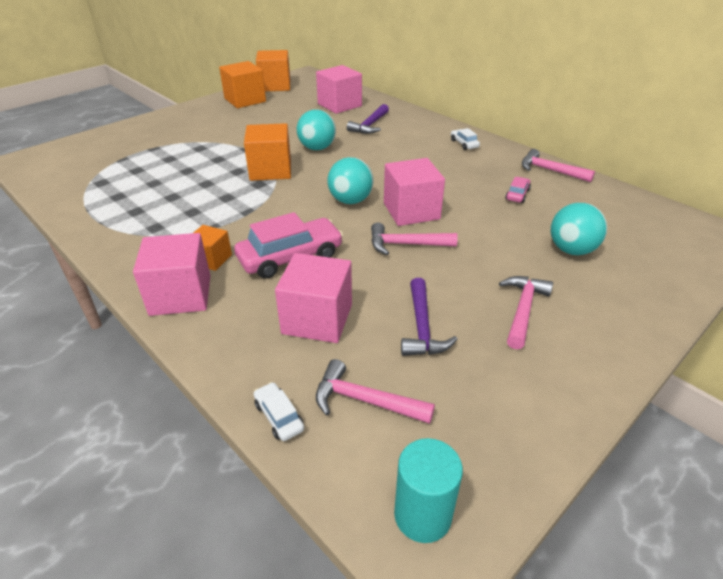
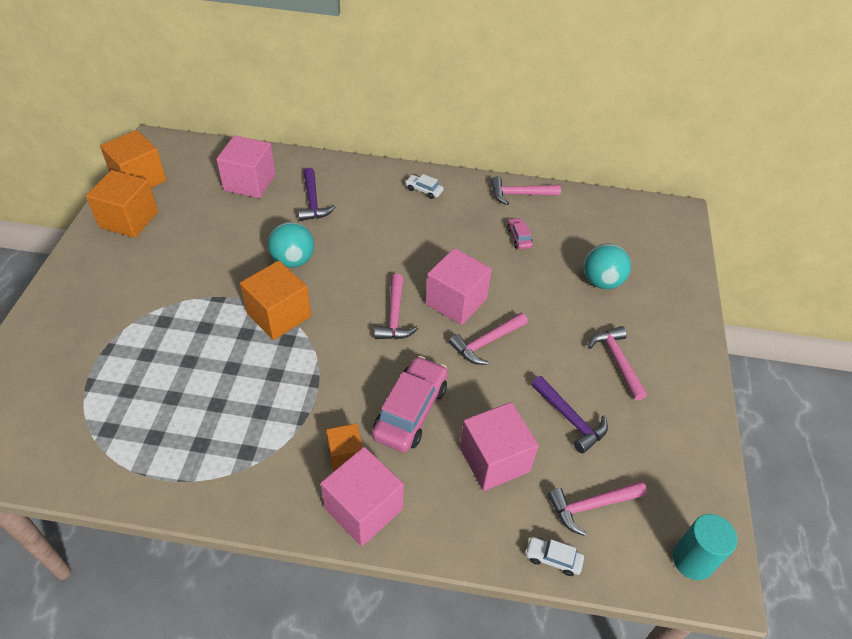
camera: 40 degrees left, 10 degrees up
(350, 200) = (394, 316): turquoise ball -> pink hammer

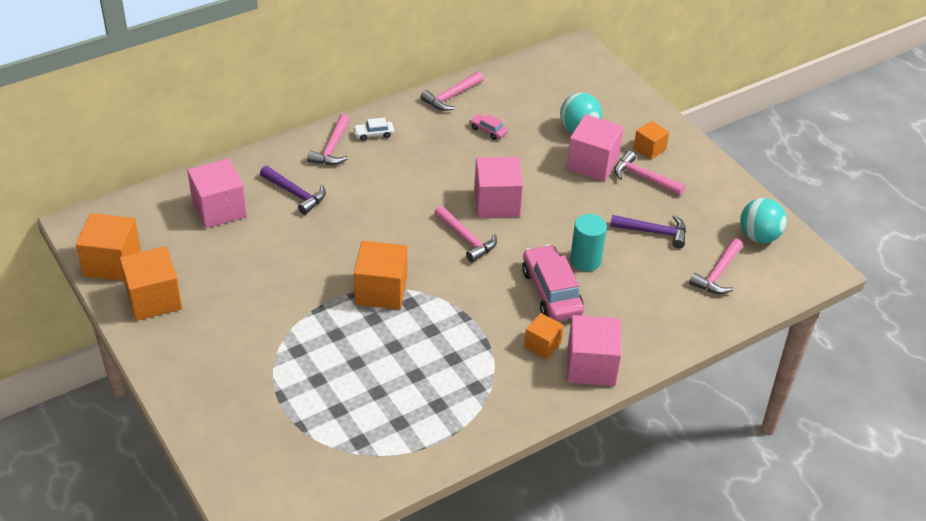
camera: 40 degrees left, 5 degrees down
(293, 260) = (339, 247): turquoise ball -> turquoise ball (758, 236)
(486, 342) = (549, 217): pink hammer -> pink hammer (332, 148)
(494, 459) = (635, 286): pink cube -> pink cube (592, 163)
(553, 558) = (726, 316): white car -> none
(652, 337) = (649, 149): none -> orange cube
(692, 560) = (797, 265): turquoise cylinder -> turquoise cylinder (585, 260)

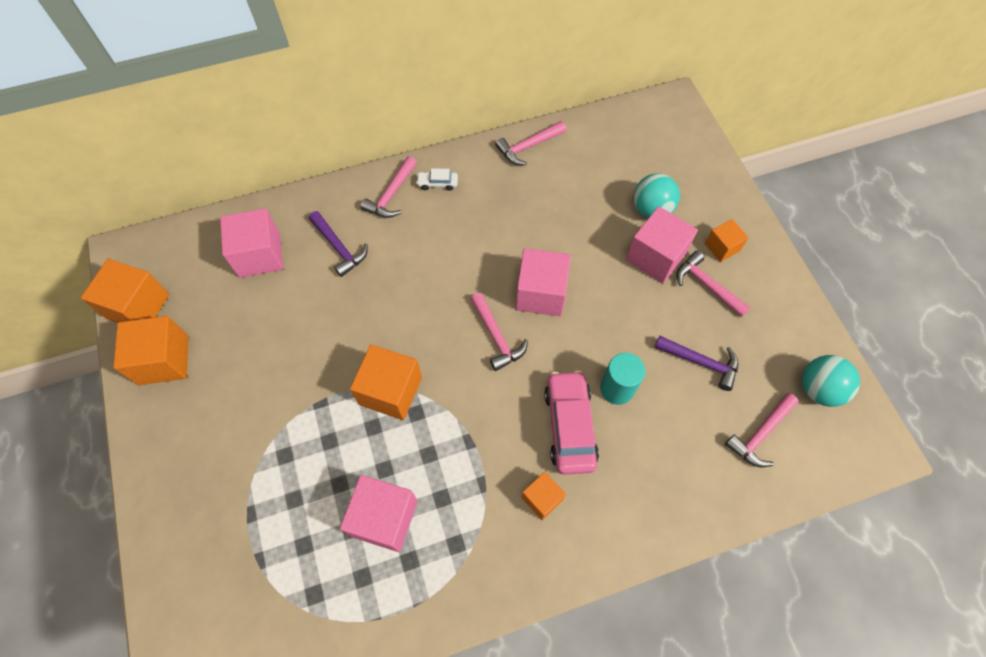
camera: 15 degrees right, 20 degrees up
(488, 130) = (555, 196): pink car -> none
(591, 366) = (588, 539): pink cube -> pink cube (384, 518)

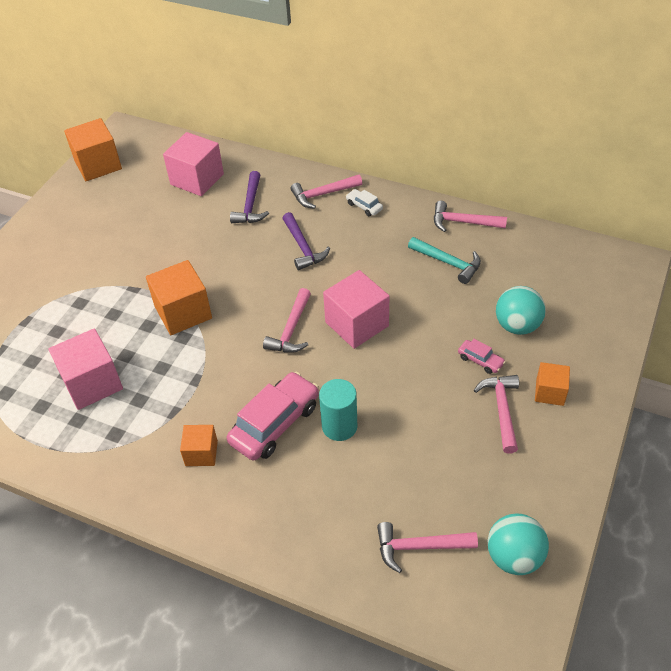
camera: 45 degrees right, 15 degrees down
(164, 360) = (78, 203): orange cube -> none
(553, 190) = (448, 263): none -> turquoise hammer
(655, 257) = (480, 360): pink cube -> pink car
(701, 362) = (429, 459): purple hammer -> purple hammer (303, 247)

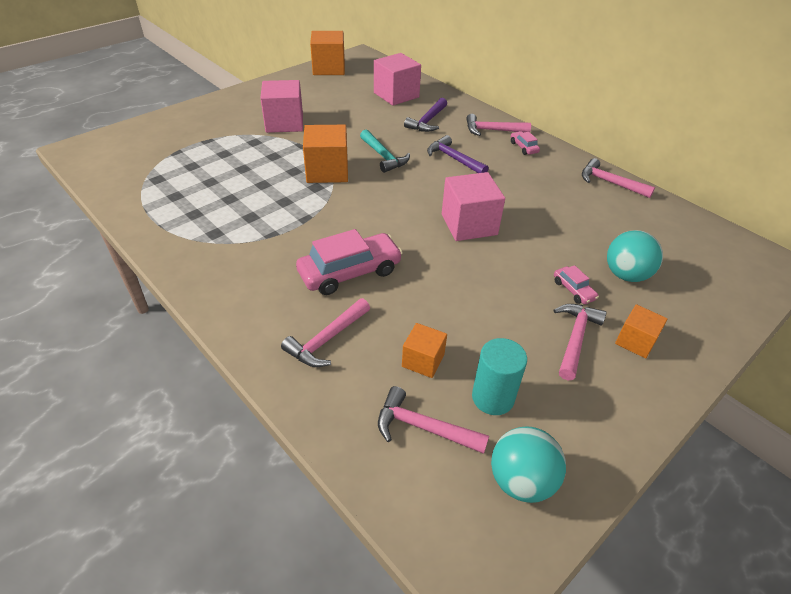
camera: 20 degrees right, 5 degrees down
(92, 383) = (224, 194): pink cube -> pink cube (284, 123)
(201, 453) = (272, 271): orange cube -> orange cube (423, 360)
(291, 329) = (408, 210): pink hammer -> pink hammer (327, 339)
(303, 247) = (454, 159): purple hammer -> purple hammer turned 135 degrees clockwise
(339, 426) = (406, 295): turquoise cylinder -> turquoise cylinder (493, 397)
(364, 206) = (523, 147): white car -> pink car
(448, 263) = (580, 207): turquoise hammer -> turquoise hammer (383, 156)

